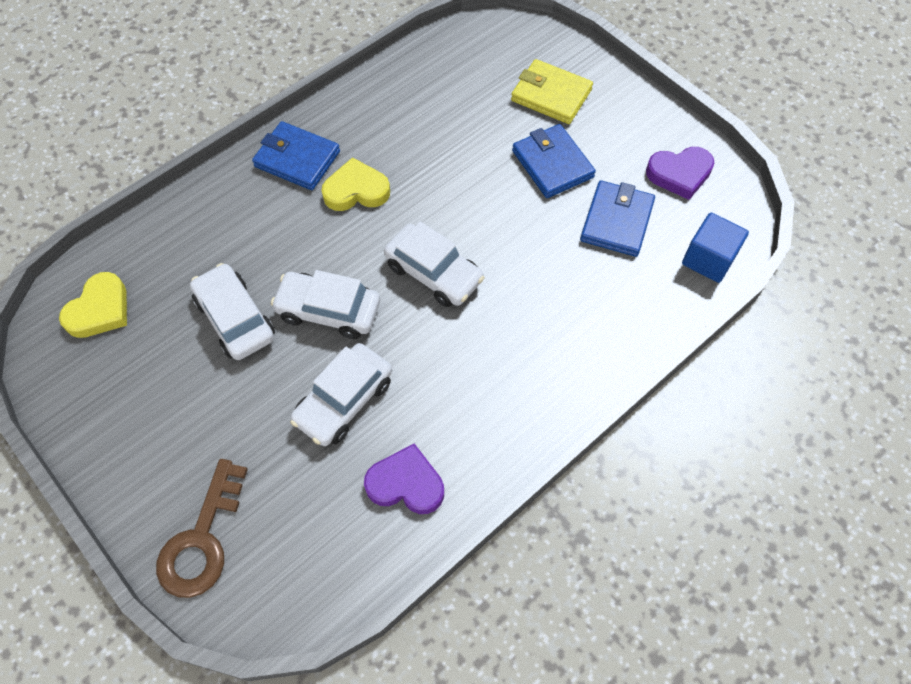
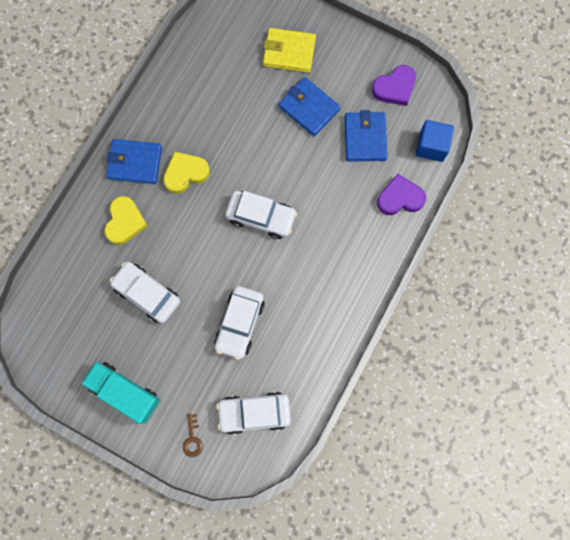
camera: 20 degrees left, 15 degrees up
(100, 310) = (55, 319): yellow heart -> yellow heart (125, 222)
(140, 438) = (125, 392): none -> turquoise truck
(202, 539) = (192, 439): brown key -> brown key, size x0.49
(328, 311) = (204, 267): white car -> white car (254, 413)
(406, 484) = (298, 362): purple heart -> purple heart (400, 198)

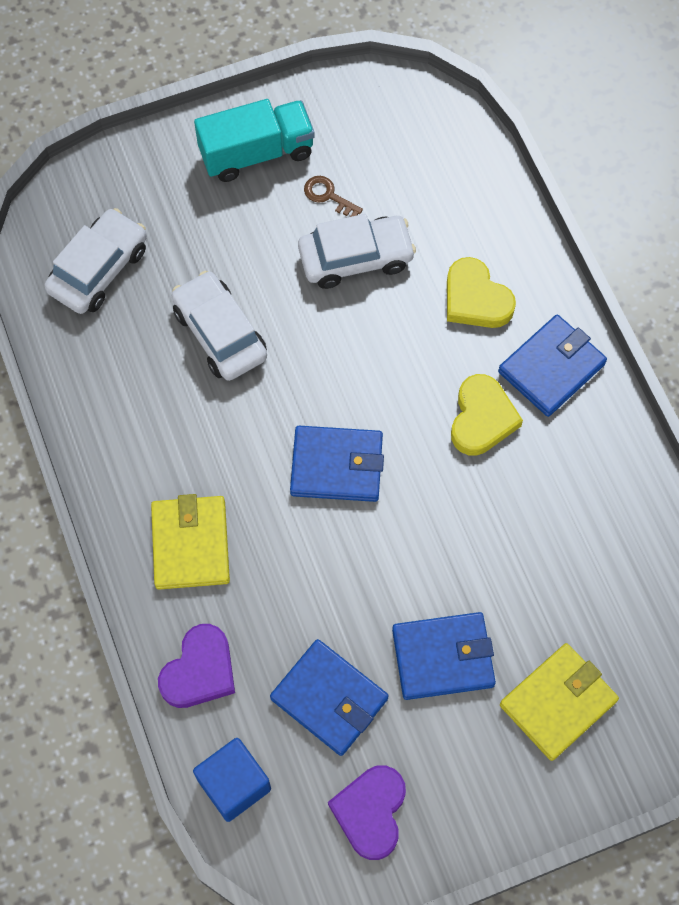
camera: 130 degrees right, 10 degrees down
(192, 439) = (135, 184): brown key -> brown key (328, 196)
(261, 217) = (337, 466): white car -> blue wallet
(350, 248) = (190, 544): none -> yellow wallet

